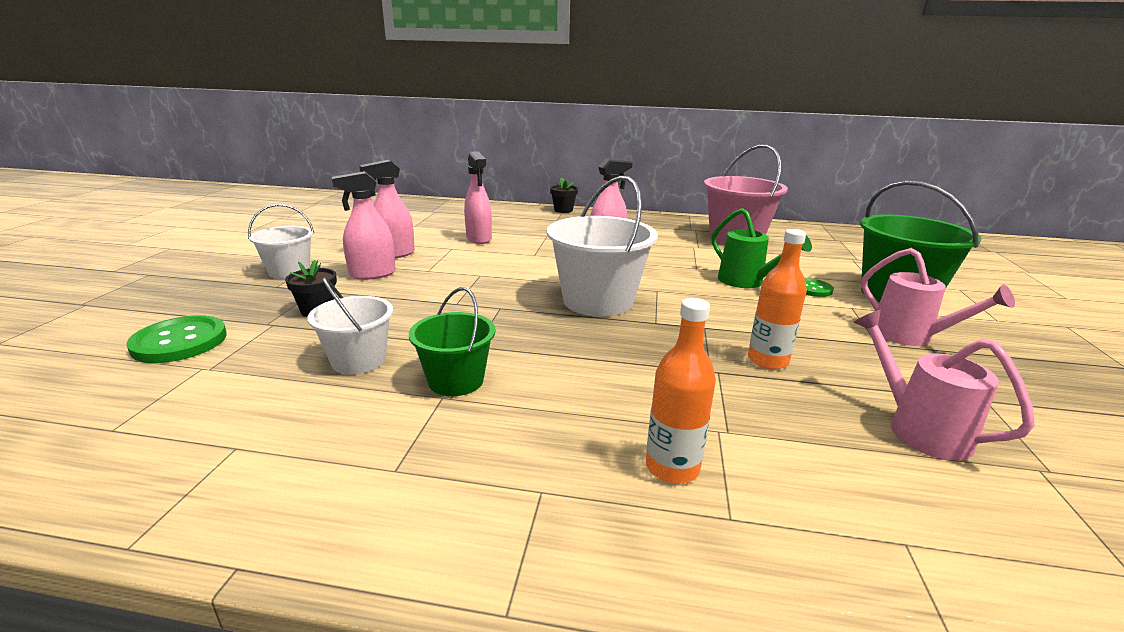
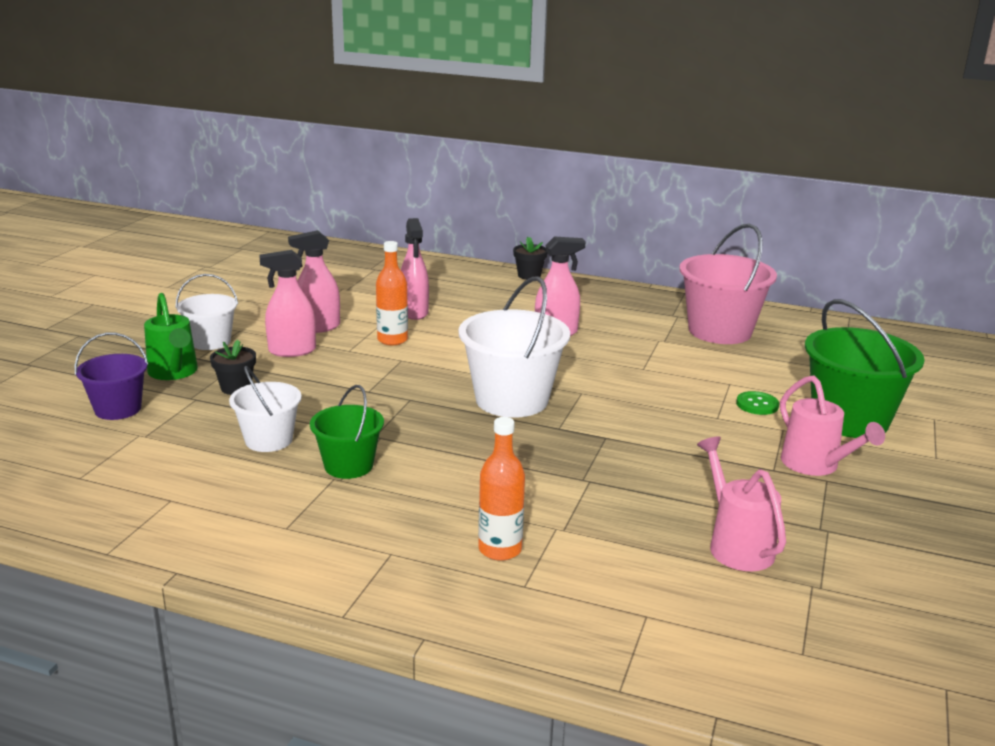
camera: 10 degrees right, 0 degrees up
(179, 342) = (118, 409): green button -> purple bucket
(746, 282) = (688, 390): green watering can -> green watering can (174, 373)
(767, 360) = (645, 475): orange bottle -> orange bottle (392, 340)

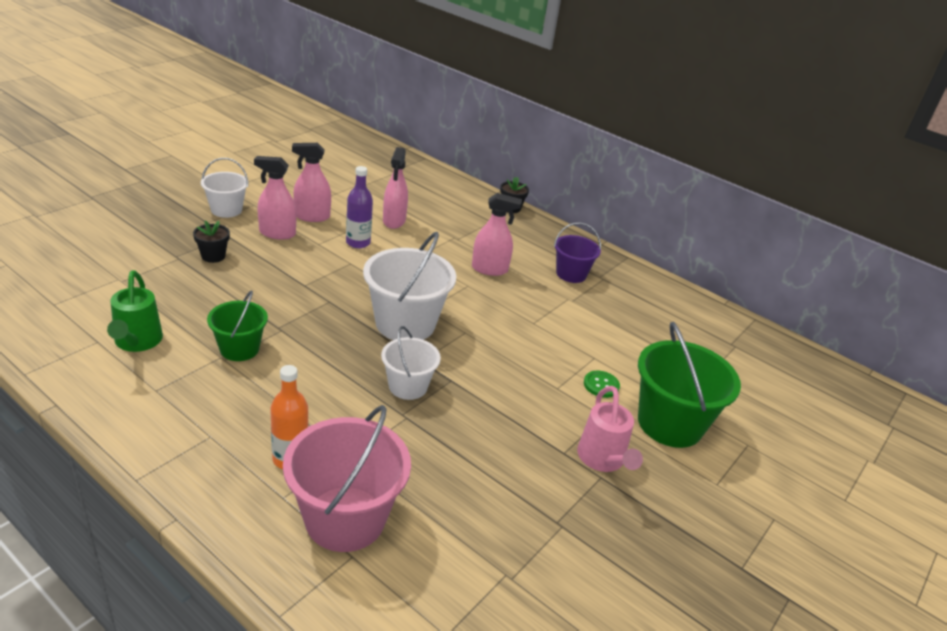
camera: 15 degrees right, 10 degrees up
(118, 409) = (120, 252): purple bucket -> purple bucket (571, 274)
(174, 373) = (181, 231): green watering can -> green watering can (137, 342)
(269, 440) = (201, 309): white bucket -> white bucket (408, 386)
(392, 340) = (358, 243): orange bottle -> purple bottle
(719, 331) = (627, 303): pink bucket -> pink bucket (345, 518)
(736, 545) = (475, 515): pink watering can -> none

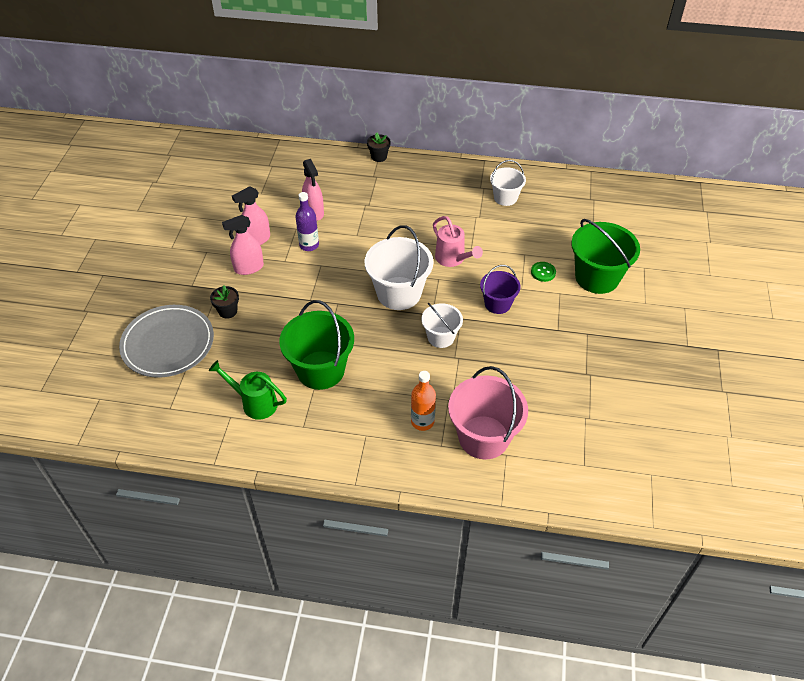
camera: 25 degrees left, 15 degrees up
(125, 254) = (168, 344): none -> grey plate
(137, 342) = (255, 403): green watering can -> green watering can turned 150 degrees clockwise
(226, 210) = (192, 267): white bucket -> white bucket (505, 198)
(239, 349) = (320, 370): green bucket -> green bucket, size x1.70
(490, 269) = (410, 220): pink spray bottle -> none
(571, 274) = (462, 195): purple bucket -> purple bucket (497, 304)
(602, 460) = (580, 322): pink watering can -> pink watering can (453, 259)

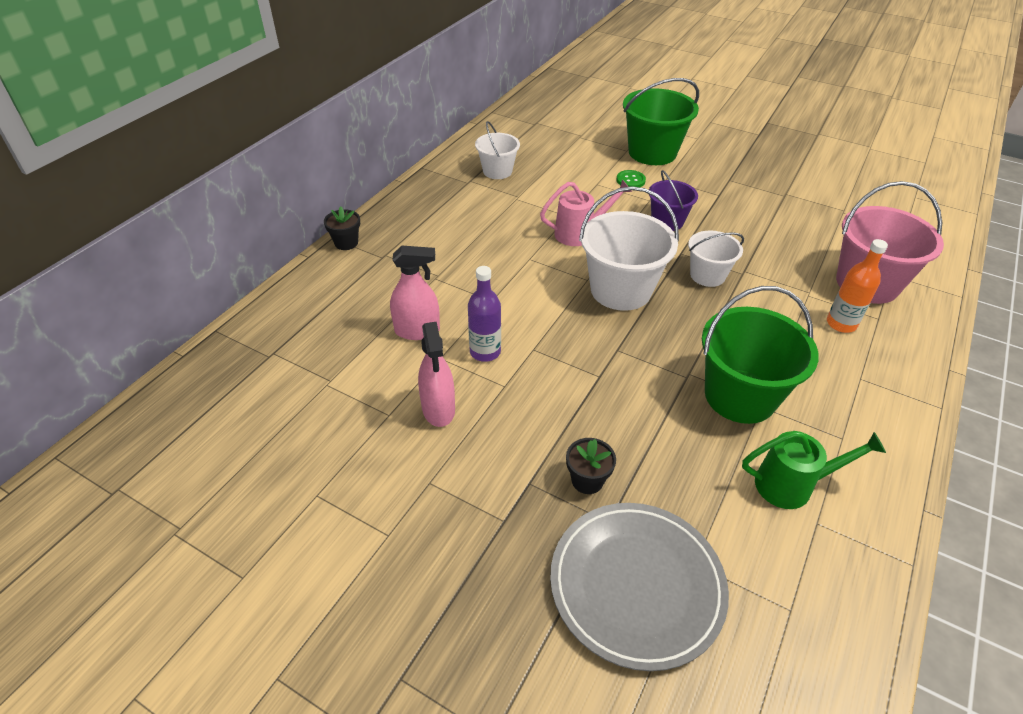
camera: 70 degrees left, 5 degrees down
(249, 268) = (498, 432): pink spray bottle -> none
(255, 403) = (792, 485): green watering can -> green watering can turned 135 degrees counterclockwise

